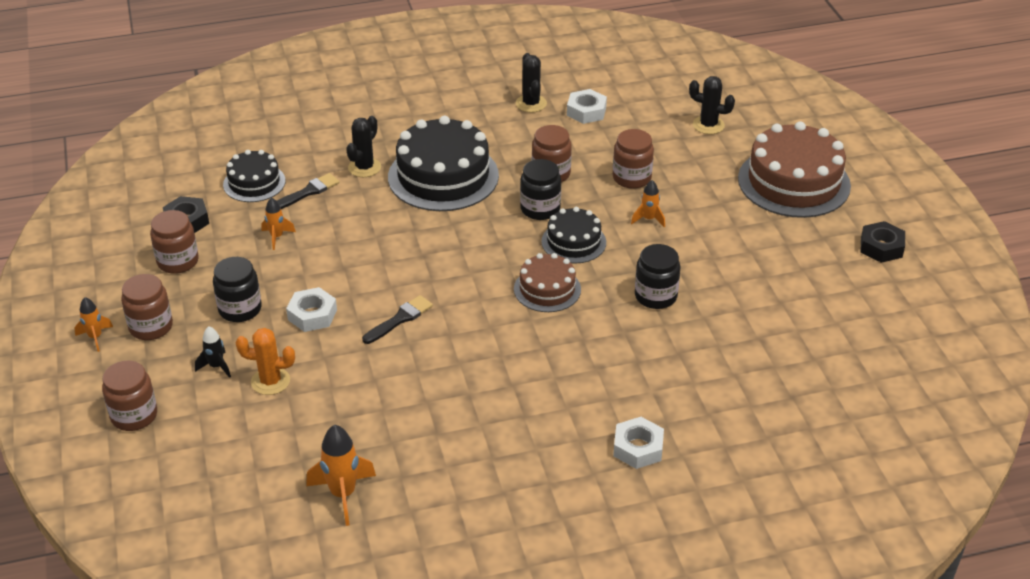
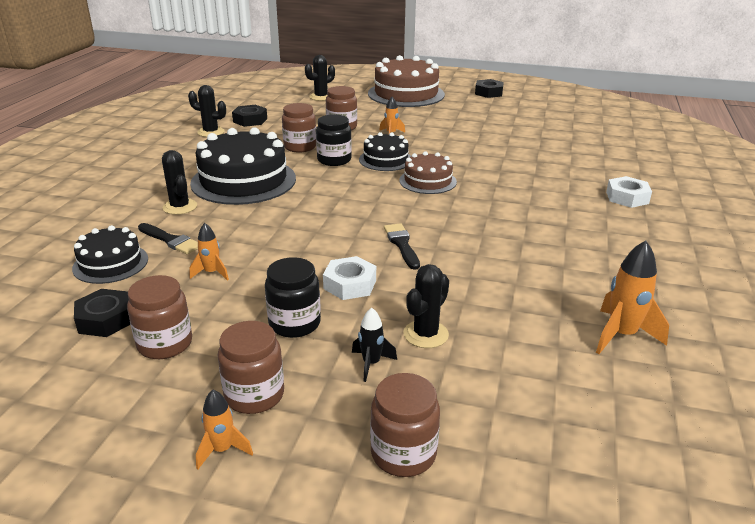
camera: 60 degrees left, 10 degrees down
(270, 381) = (426, 334): orange cactus -> black cactus
(308, 192) = (170, 240): black brush -> black brush turned 135 degrees clockwise
(586, 111) = (250, 120): white nut -> black nut
(655, 296) = (472, 152): black jar -> none

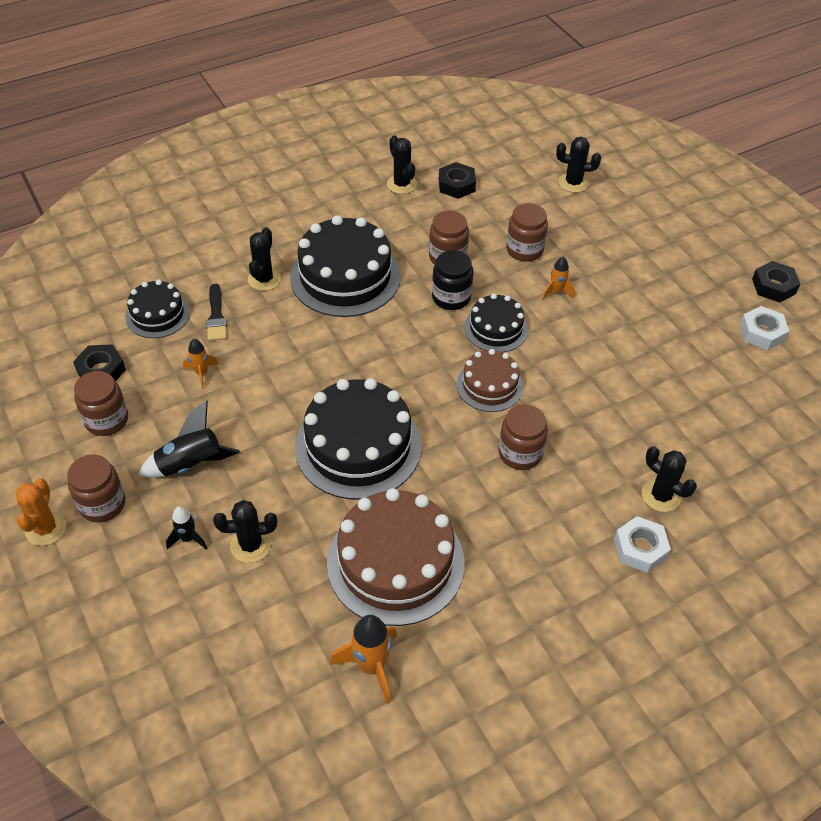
camera: 45 degrees right, 20 degrees up
(222, 450) = (46, 528): orange rocket -> orange cactus
(294, 323) = (191, 465): black jar -> black rocket
(350, 284) = (268, 457): white nut -> white nut (762, 332)
(402, 244) = (358, 446): black brush -> black cake
(403, 453) = (118, 617): brown jar -> brown jar (520, 453)
(406, 94) = (671, 231): brown cake -> brown cake (395, 562)
(594, 175) = (661, 496): none -> black cactus

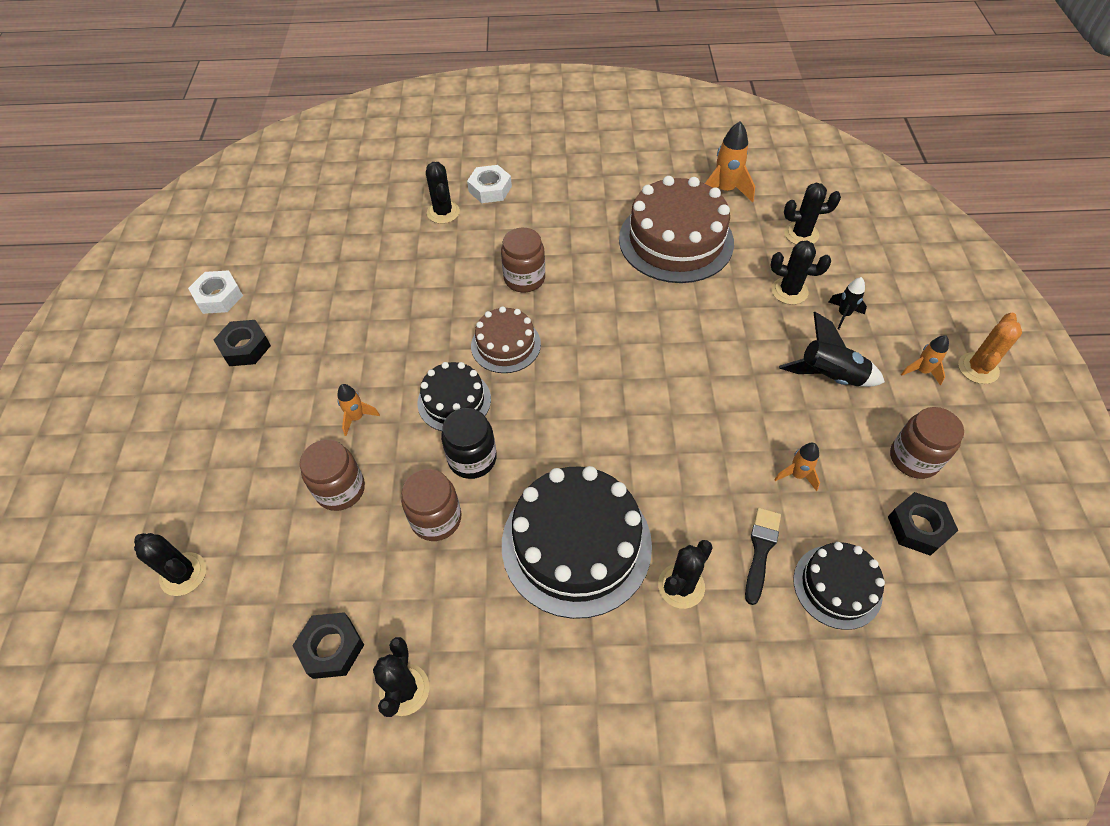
camera: 150 degrees left, 5 degrees up
(102, 504) = (921, 371): brown jar -> orange rocket
(257, 632) = (801, 234): none -> black cactus
(358, 446) = (662, 336): black cake -> none
(773, 286) = (149, 334): black nut -> black nut (245, 347)

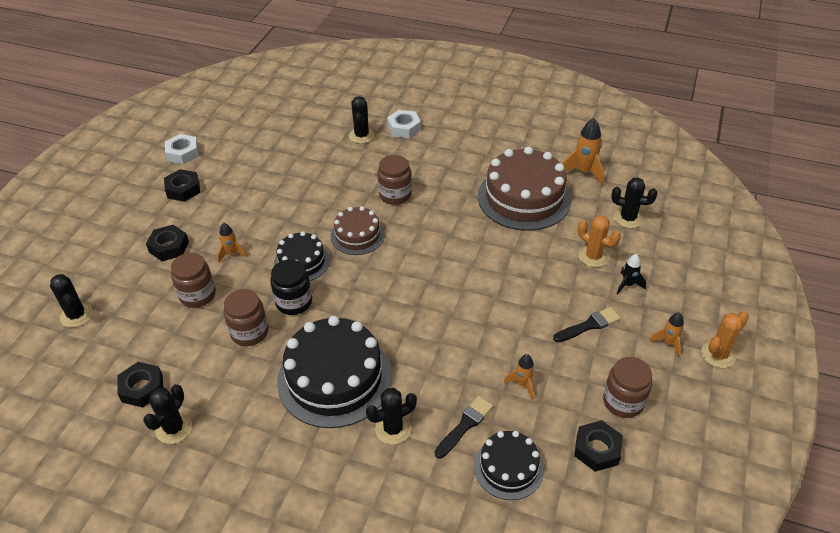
camera: 20 degrees right, 10 degrees down
(266, 434) = (169, 247): none -> black nut
(789, 291) = (593, 256): black cactus -> orange cactus
(829, 377) = (589, 325): black rocket -> black brush

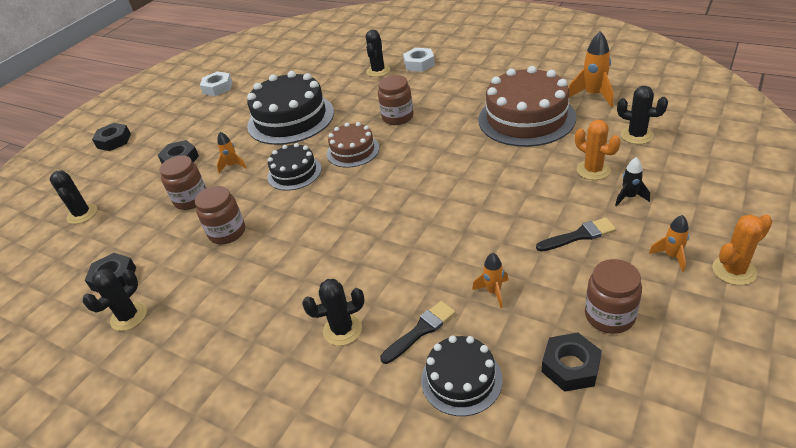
camera: 15 degrees right, 5 degrees down
(183, 189) = (208, 115): black nut -> black nut (114, 141)
(294, 302) = (277, 207): black jar -> none
(335, 378) = (296, 277): black cake -> black cake (291, 119)

